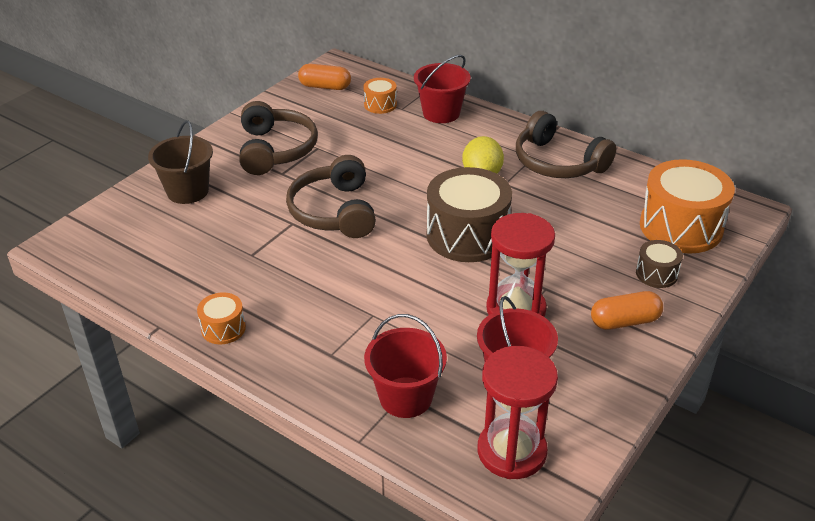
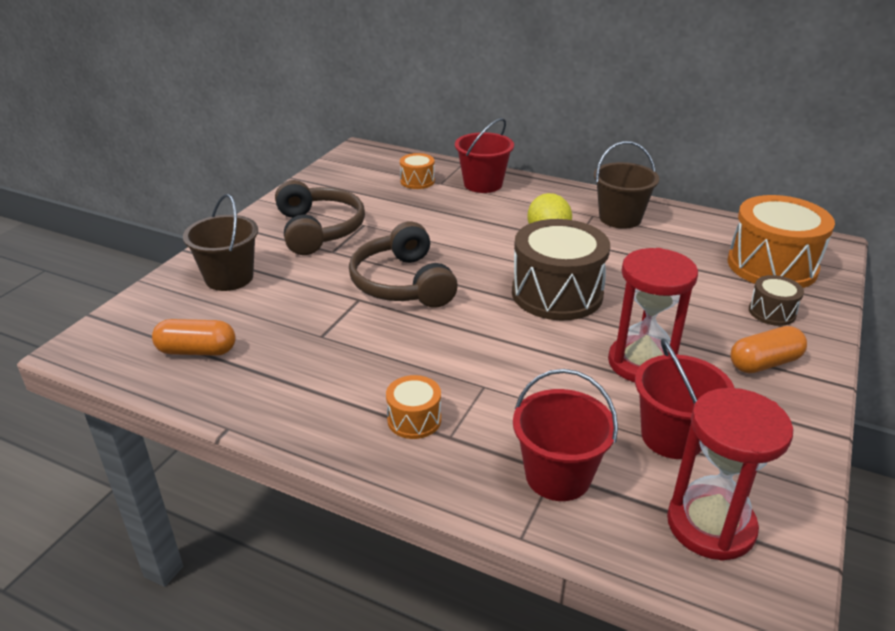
camera: 10 degrees left, 5 degrees down
(223, 328) = (309, 421): orange drum -> orange drum (414, 419)
(325, 87) = (354, 170): orange capsule -> orange capsule (197, 351)
(558, 162) = (620, 218): brown headphones -> brown bucket

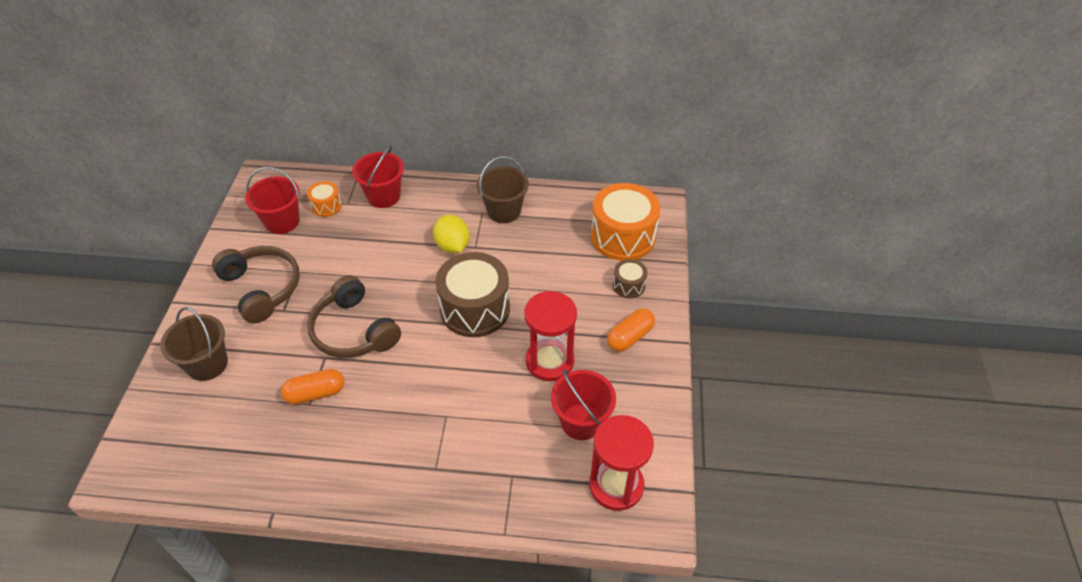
camera: 20 degrees left, 15 degrees up
(197, 351) = (215, 448): orange capsule -> orange capsule (315, 393)
(414, 419) = (406, 462): orange drum -> none
(558, 476) = (515, 478): red bucket -> red bucket (282, 221)

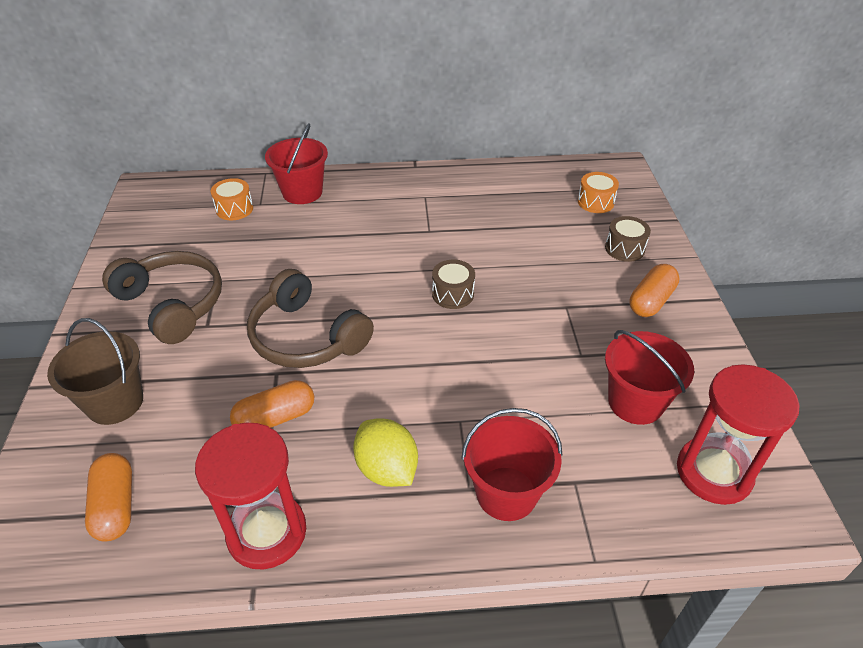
camera: 10 degrees left, 5 degrees down
(195, 442) = (116, 506): none -> orange capsule
(282, 221) = (182, 230): red bucket -> red bucket (506, 493)
(452, 246) = (402, 232): yellow lemon -> yellow lemon (387, 469)
(475, 309) = (453, 294): brown drum -> brown drum, size x0.48
(504, 211) = (450, 192): brown bucket -> none
(549, 361) = (567, 339): red hourglass -> red hourglass (267, 532)
(623, 236) = (595, 202): orange drum -> orange drum, size x0.48

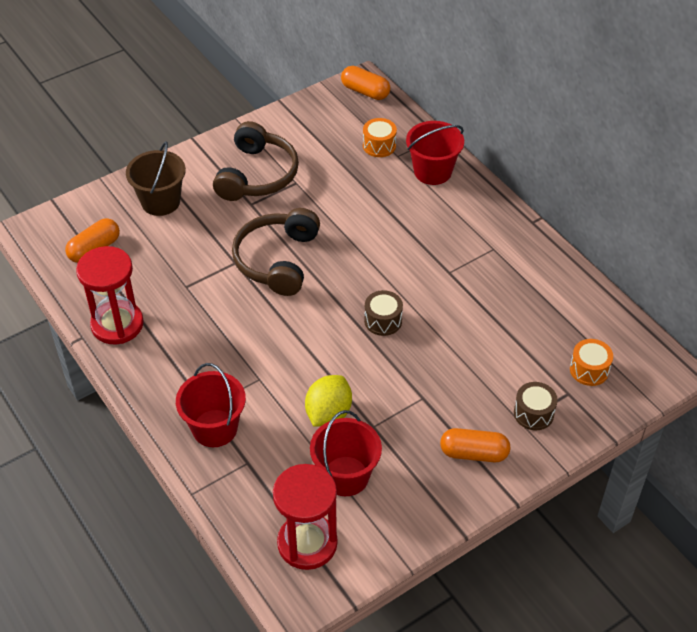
camera: 60 degrees right, 5 degrees up
(275, 418) = (198, 283): orange capsule -> orange capsule (365, 91)
(387, 469) = (195, 358): yellow lemon -> yellow lemon (328, 413)

